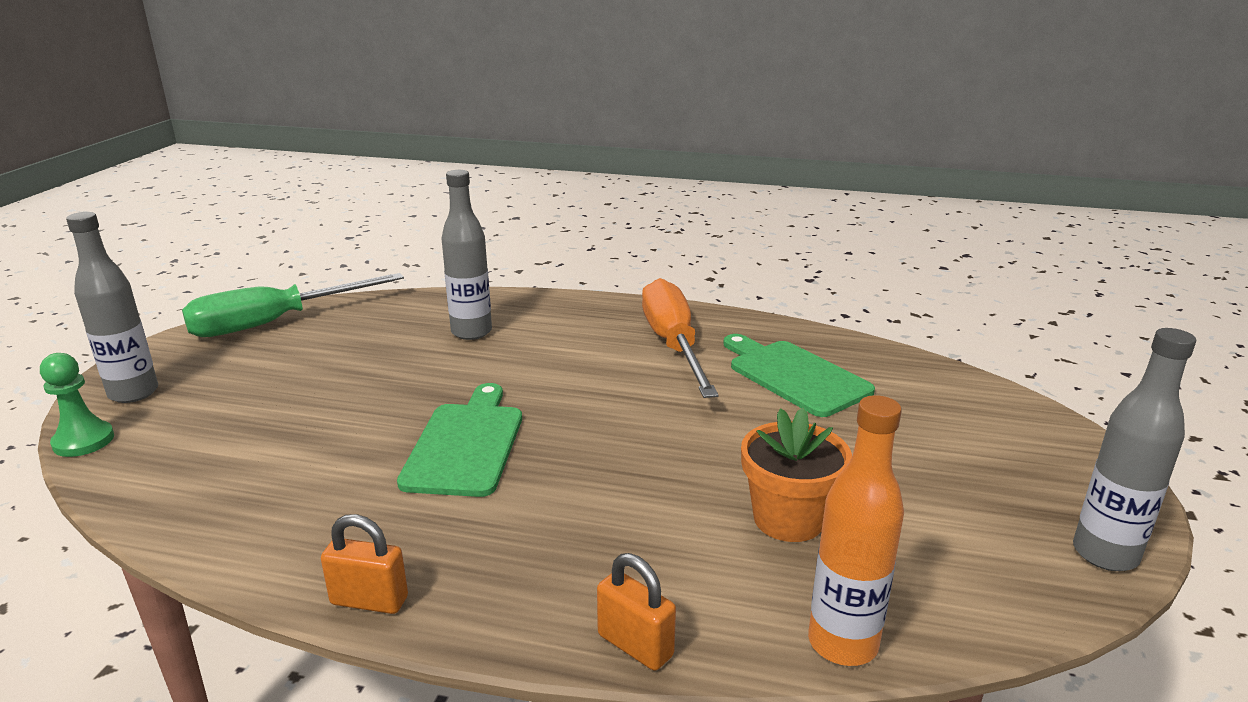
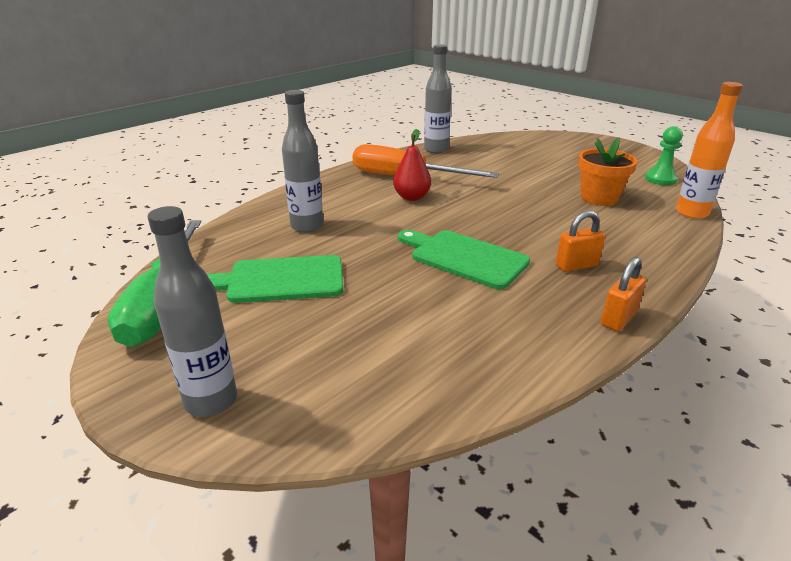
camera: 60 degrees left, 5 degrees up
(83, 441) = (284, 441): green pawn -> green pawn (660, 179)
(612, 366) = (412, 197): none -> red pear
(635, 645) = (681, 253): orange padlock -> orange padlock (576, 265)
(794, 376) = (471, 162): green cutting board -> green cutting board (280, 280)
(1105, 554) = (651, 157): grey bottle -> grey bottle (436, 150)

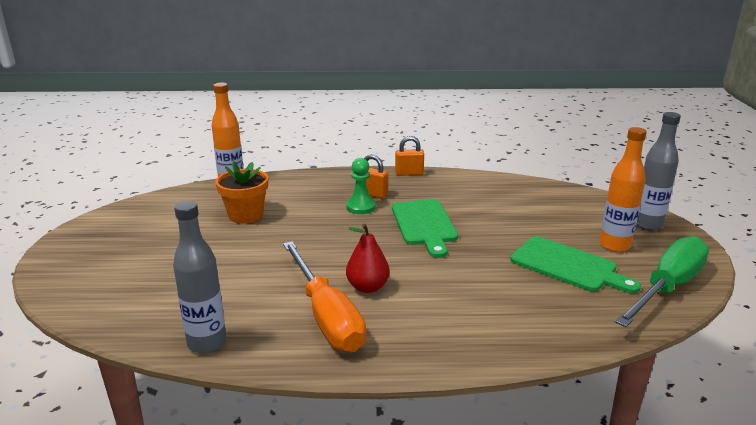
camera: 135 degrees left, 5 degrees down
(243, 332) = (614, 245): none -> orange bottle
(307, 226) = (502, 303): grey bottle -> none
(660, 179) = (164, 205): green pawn -> green pawn (361, 207)

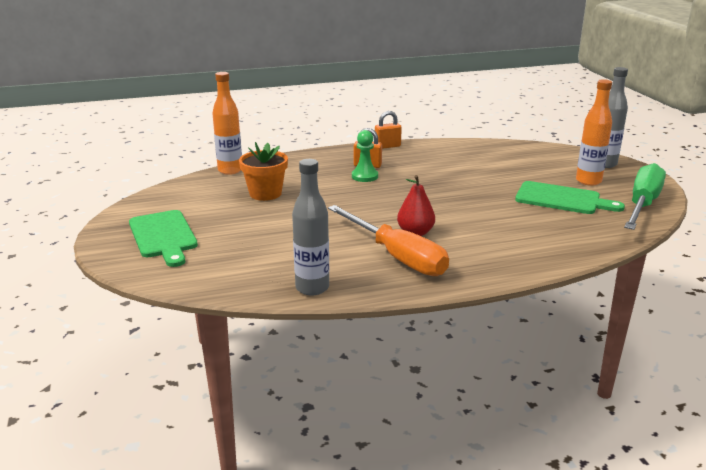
camera: 15 degrees left, 0 degrees up
(424, 225) = (429, 183): green cutting board -> green cutting board (163, 236)

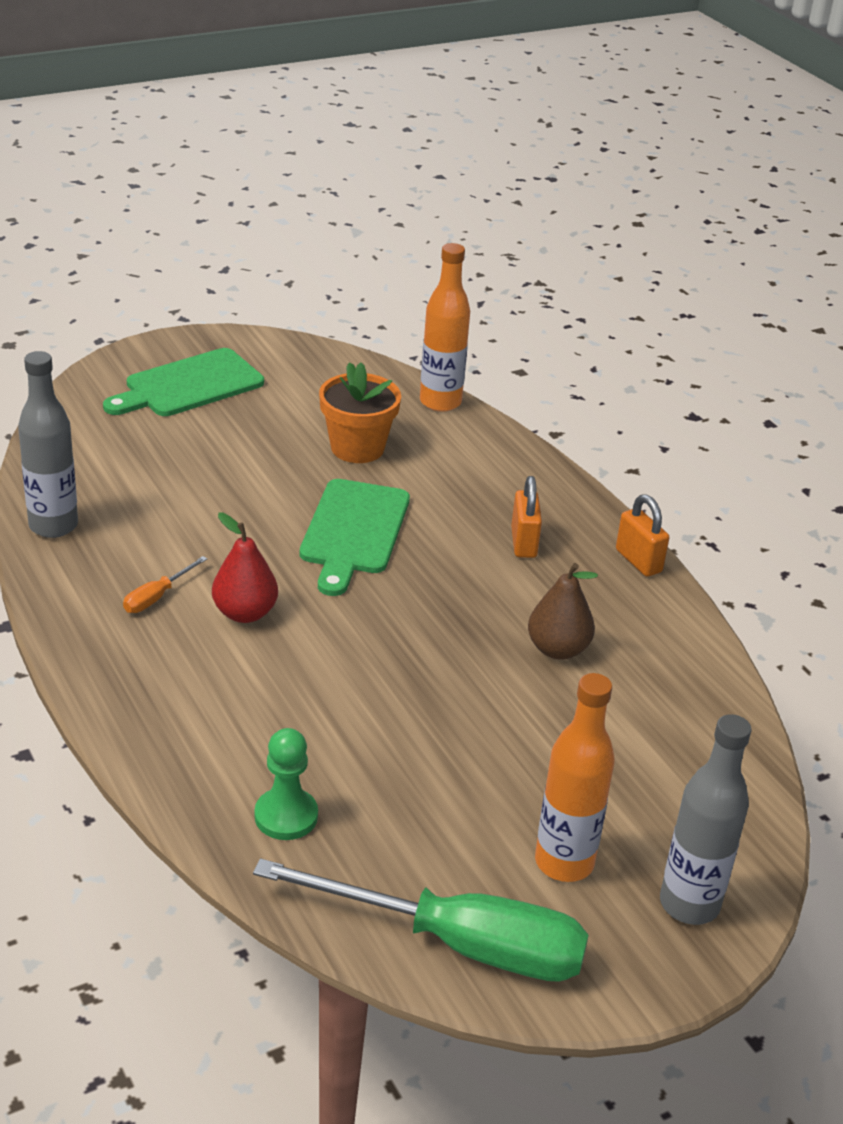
camera: 75 degrees right, 10 degrees up
(364, 176) = (469, 543): green pawn -> green pawn (286, 816)
(396, 256) = (157, 597): orange screwdriver -> orange screwdriver, size x0.40
(450, 167) = (557, 649): none -> brown pear
(562, 199) = (445, 809): green cutting board -> green cutting board (353, 531)

